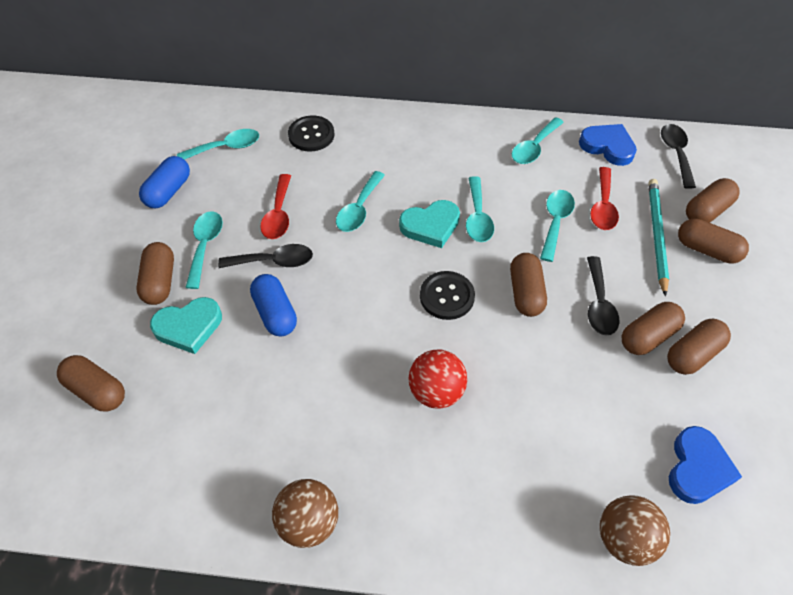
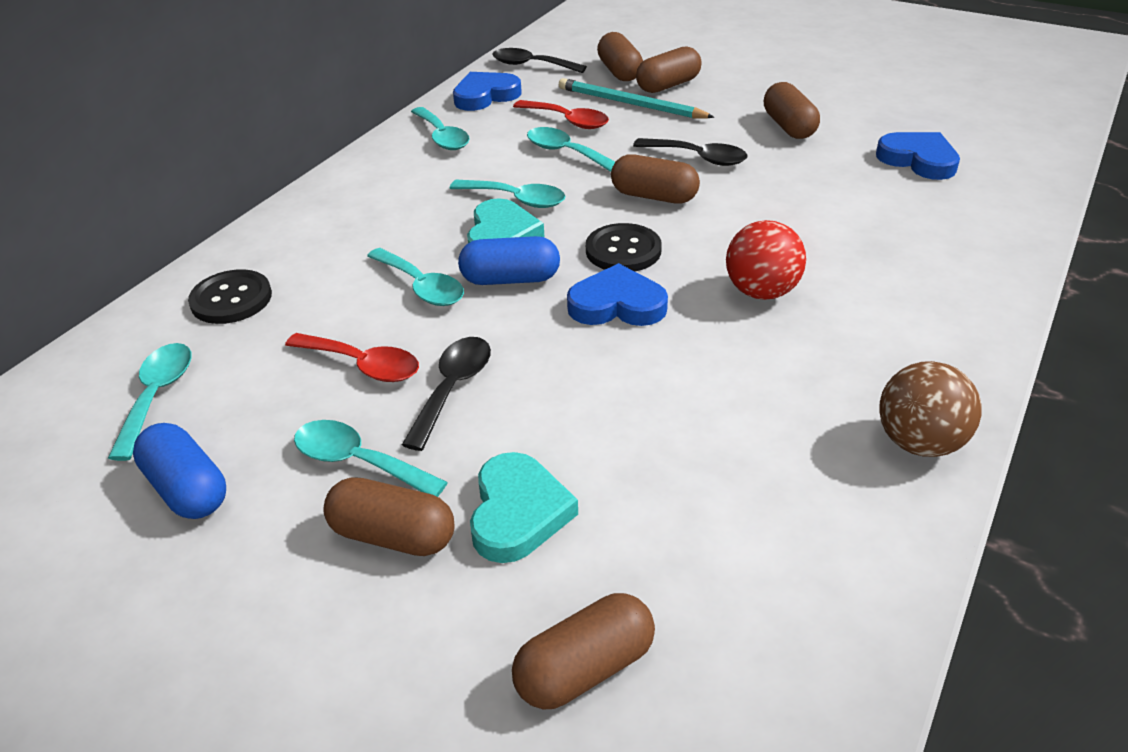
camera: 65 degrees left, 15 degrees down
(275, 313) = (554, 406): blue capsule -> blue capsule (510, 279)
(384, 312) = (617, 304): none -> blue heart
(625, 539) = (986, 218): brown ball -> none
(648, 336) = (755, 143): brown capsule -> none

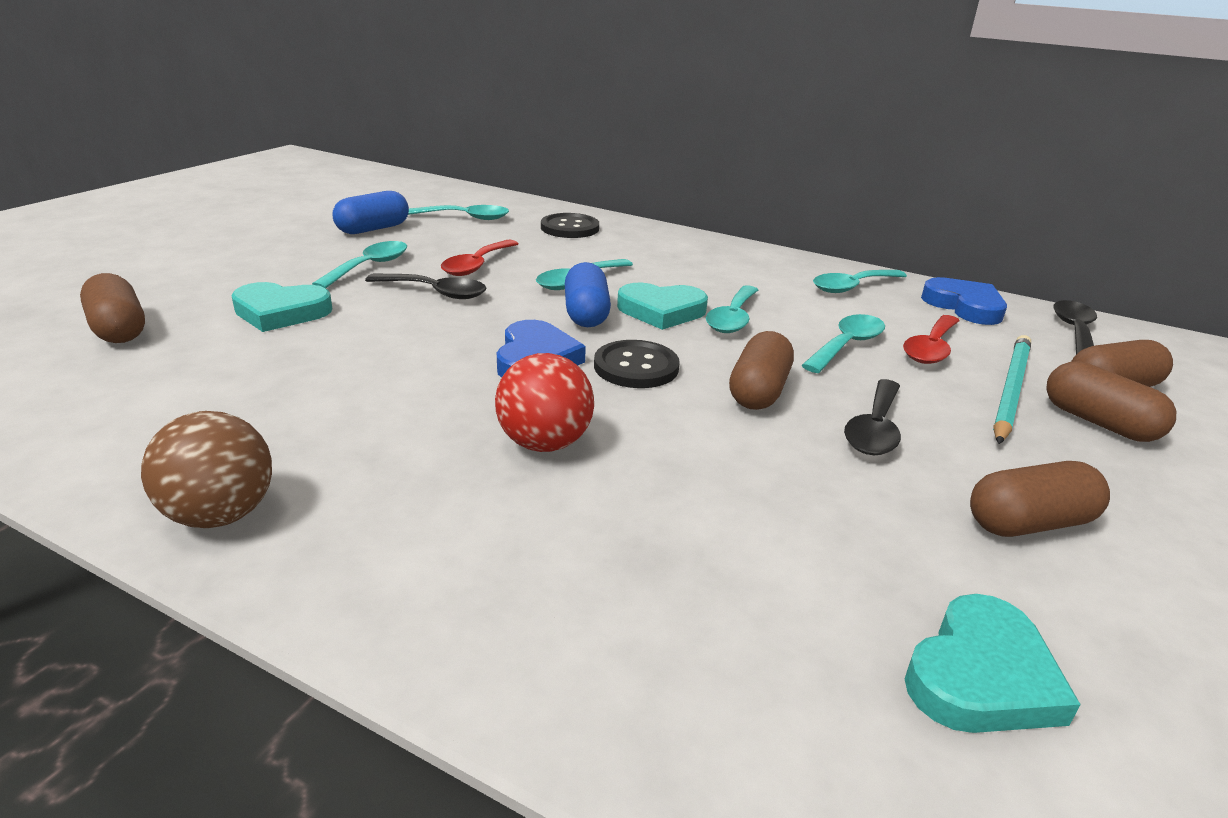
camera: 85 degrees right, 10 degrees down
(393, 536) = (290, 277): brown capsule -> none
(918, 160) = (981, 675): blue heart -> turquoise heart

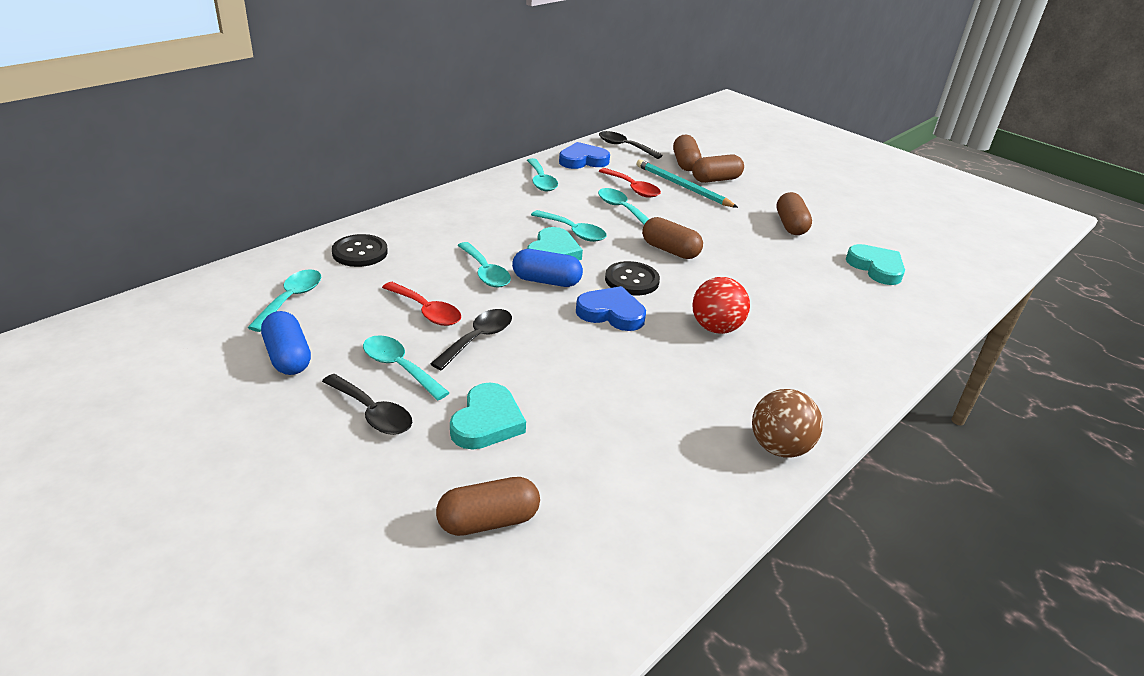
camera: 75 degrees left, 5 degrees up
(874, 429) = (714, 232): black spoon -> black spoon (372, 413)

